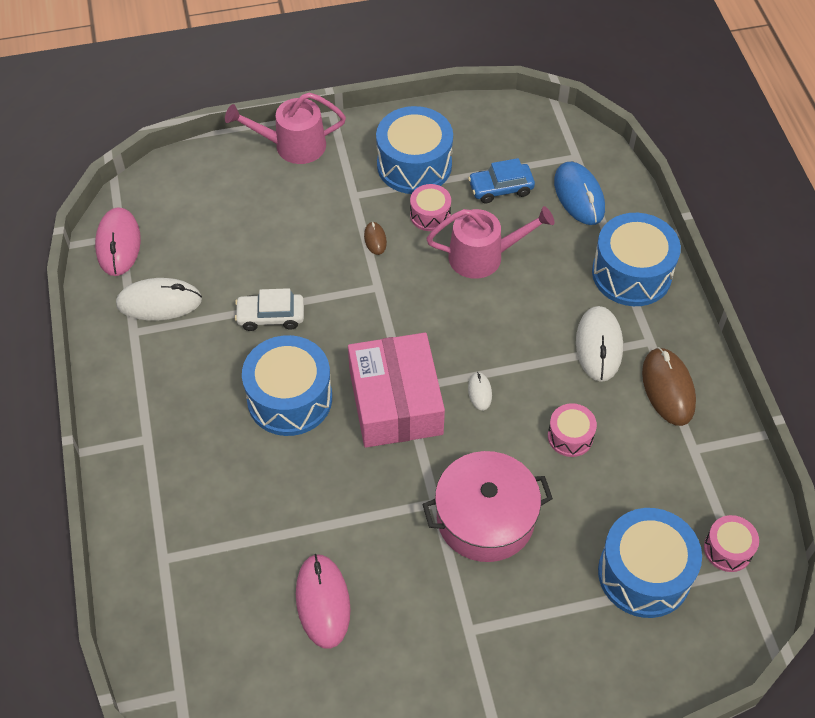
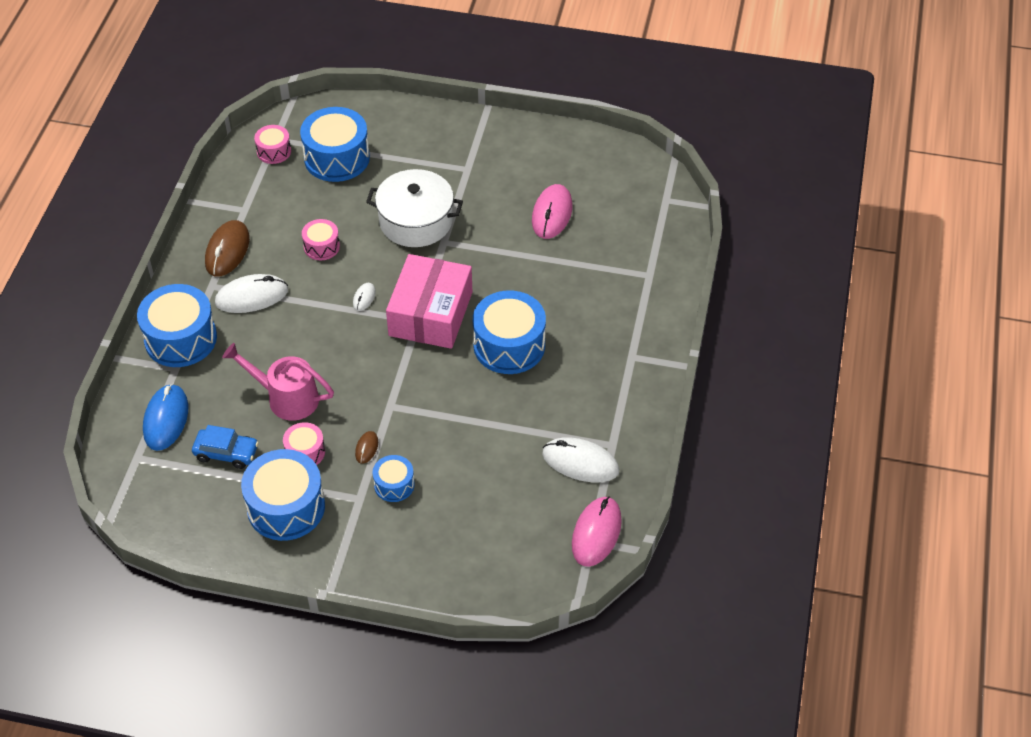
camera: 155 degrees left, 5 degrees down
(271, 316) = (492, 414): white car -> none
(292, 146) = (386, 575): pink watering can -> none
(329, 217) = (394, 485): none -> blue drum
(485, 518) = (416, 221): pink pot -> white pot
(598, 345) = (251, 297): white mouse -> white mouse turned 45 degrees clockwise

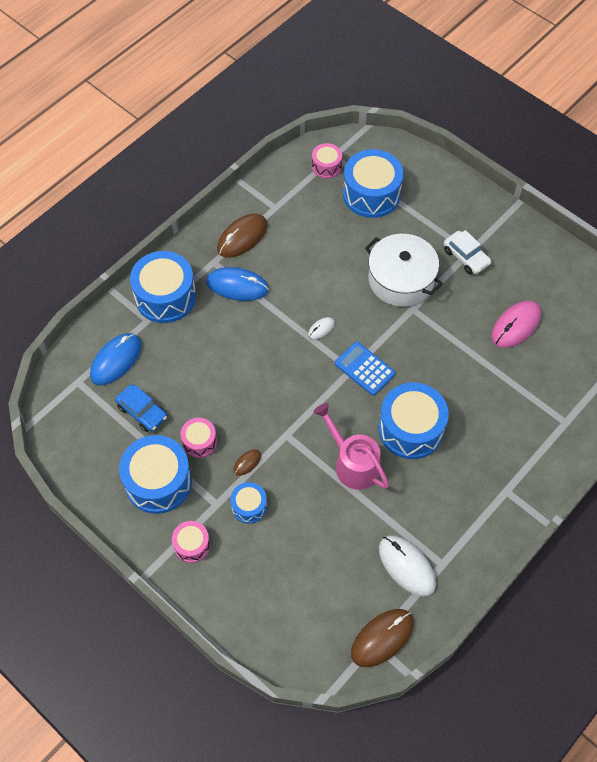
camera: 30 degrees right, 10 degrees up
(251, 297) = (237, 286): white mouse -> blue mouse
(286, 398) = (212, 387): pink watering can -> pink watering can (352, 463)
(321, 246) = (314, 267): pink drum -> pink drum (192, 545)
(430, 314) = (364, 369): pink box -> blue calculator
(466, 175) = (466, 257): none -> white car
(596, 533) = (382, 638): pink mouse -> brown mouse

